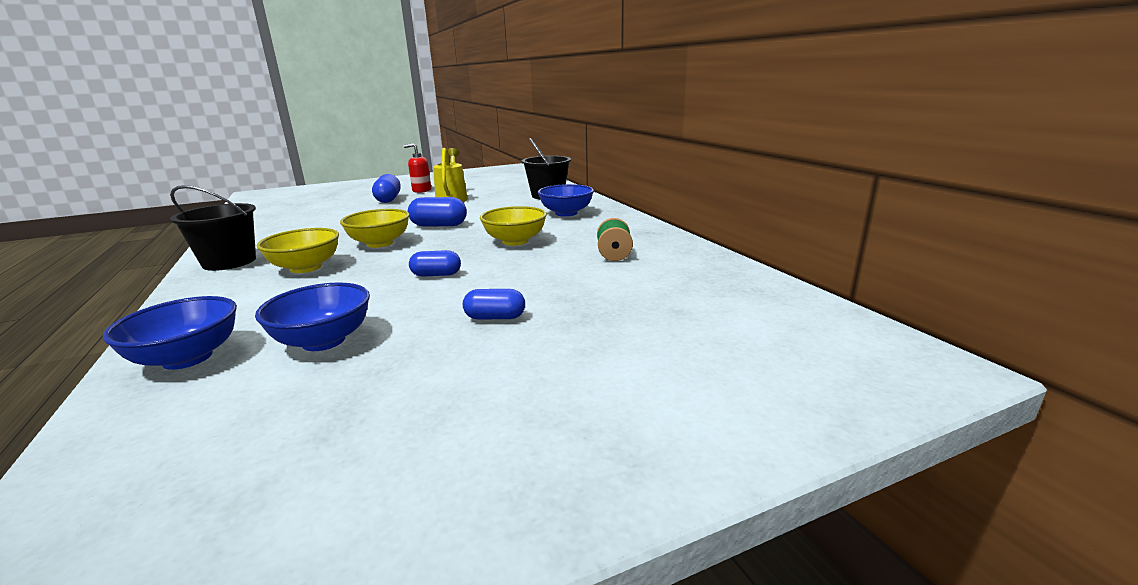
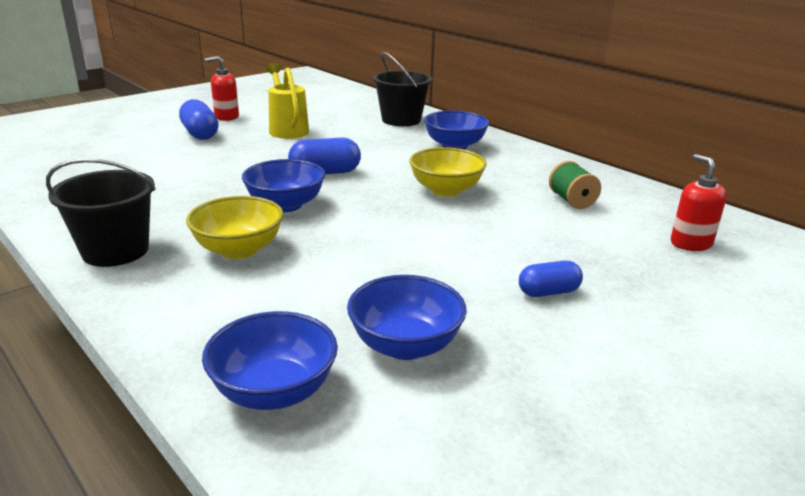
camera: 20 degrees left, 5 degrees up
(380, 243) = (285, 205): yellow bowl -> blue bowl
(436, 275) = (416, 244): blue capsule -> none
(686, 294) = (690, 243): none -> red soap dispenser

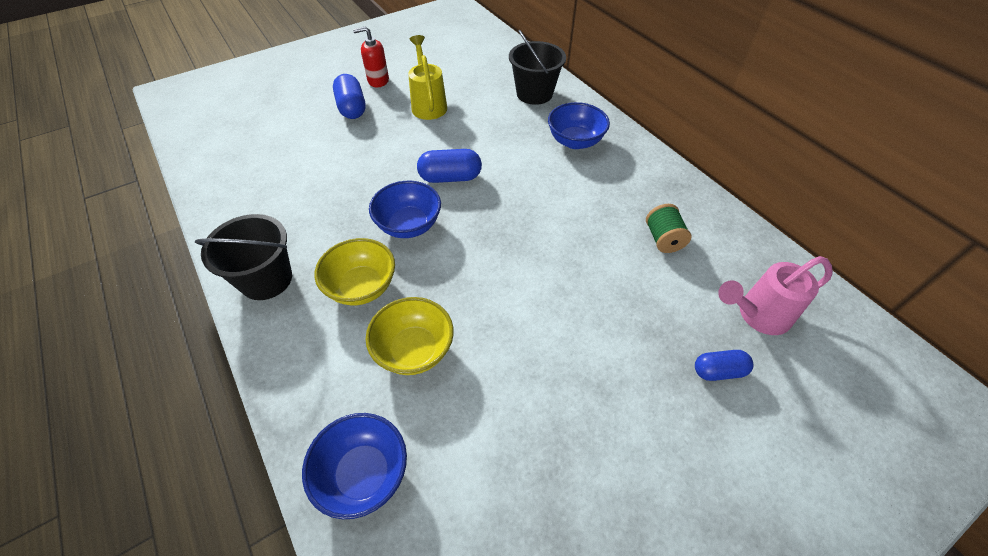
camera: 10 degrees right, 25 degrees up
(405, 345) = (472, 431): blue bowl -> none
(446, 190) = (551, 213): yellow bowl -> yellow bowl (414, 350)
(548, 292) = (606, 373): blue capsule -> blue capsule (718, 371)
(690, 243) = (756, 315): red soap dispenser -> pink watering can

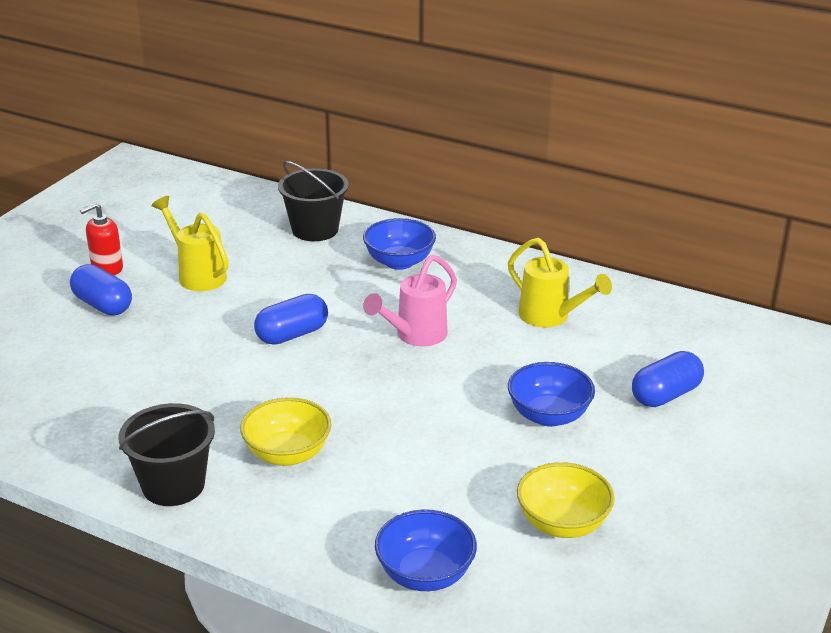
camera: 30 degrees left, 20 degrees down
(409, 225) = (287, 389): blue bowl -> blue bowl (549, 416)
(414, 350) = (389, 479): yellow bowl -> yellow bowl (562, 524)
(663, 239) = (551, 317): green spool -> yellow watering can
(718, 371) = (665, 395): blue capsule -> blue capsule, size x1.52
(756, 315) = (670, 346): pink watering can -> pink watering can (415, 336)

